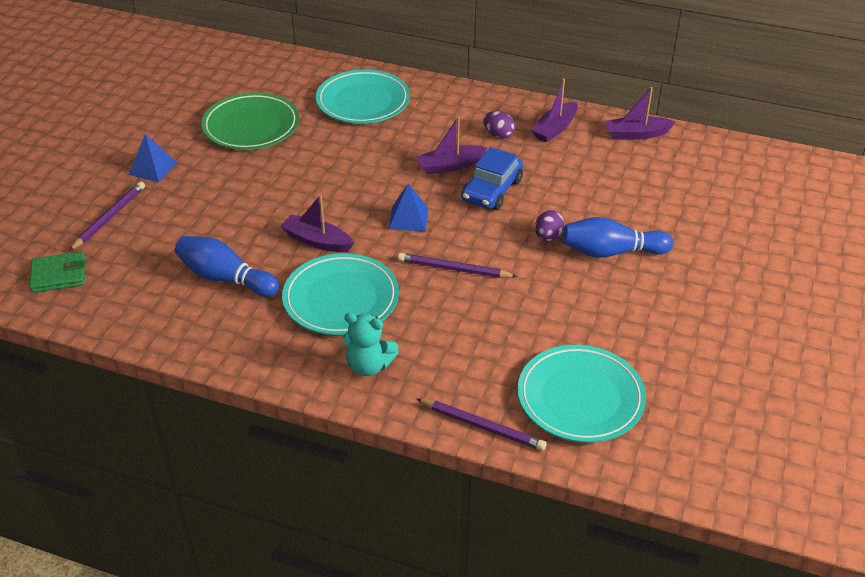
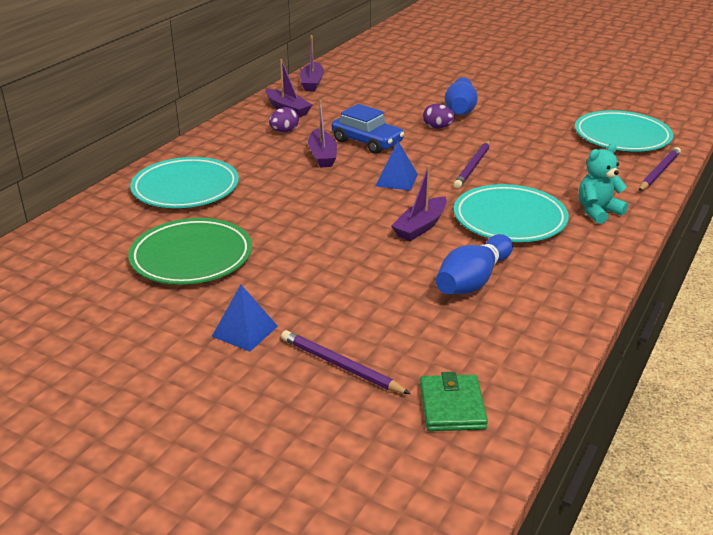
camera: 80 degrees left, 10 degrees down
(369, 365) = (597, 211): turquoise teddy bear -> turquoise teddy bear turned 150 degrees counterclockwise

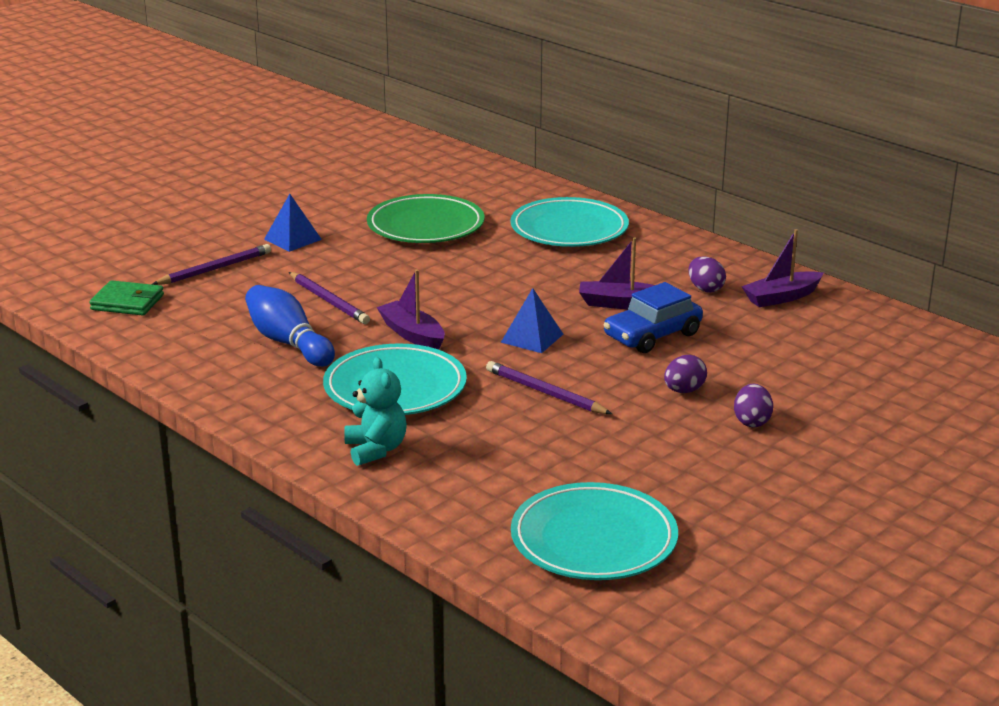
camera: 105 degrees right, 5 degrees down
(312, 83) = (884, 323): purple boat -> none
(460, 109) = (752, 421): blue bowling pin -> purple egg
(659, 172) = (455, 533): purple pencil -> purple pencil (328, 301)

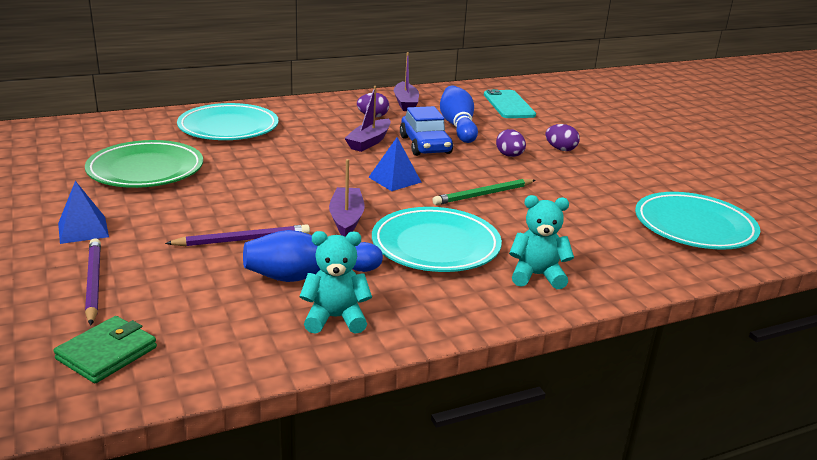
camera: 70 degrees left, 0 degrees up
(227, 369) = (335, 318): none -> turquoise teddy bear
(412, 334) = (346, 219): purple boat -> purple boat turned 105 degrees clockwise
(545, 392) = (483, 195): purple pencil -> green pencil
(743, 343) = (458, 126): none -> blue bowling pin
(879, 363) = (509, 105): none -> turquoise phone

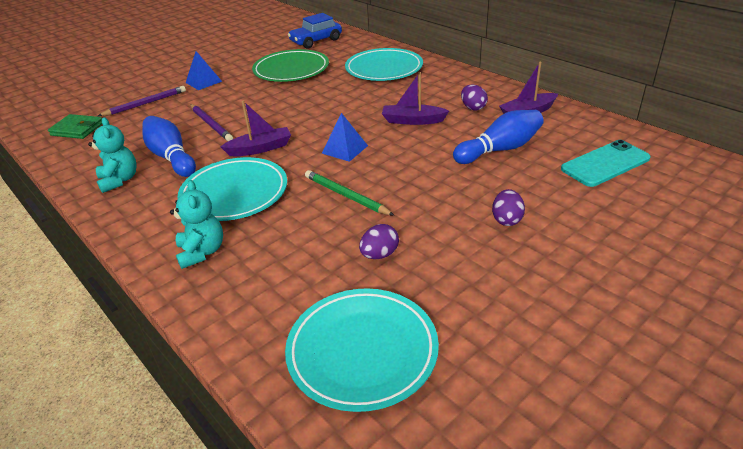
camera: 75 degrees right, 10 degrees up
(425, 145) = (432, 145): blue car -> blue car (316, 41)
(509, 156) = (453, 192): purple egg -> purple egg (379, 254)

